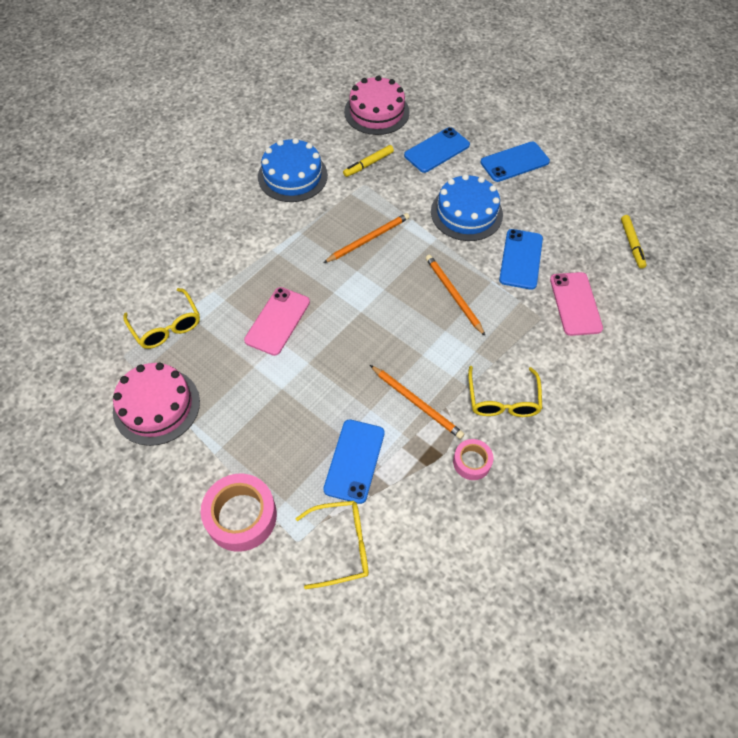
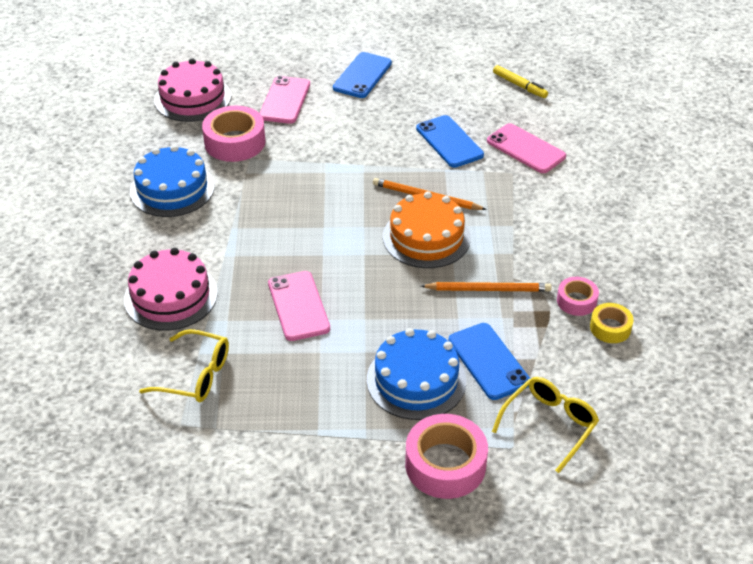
camera: 40 degrees left, 15 degrees down
(156, 406) = (265, 440): pink cake -> pink cake (171, 296)
(368, 164) = (235, 142): yellow marker -> pink tape
(368, 239) = (305, 198): orange pencil -> none
(418, 328) = (426, 237): none -> orange cake
(437, 150) = (285, 100): blue phone -> pink phone
(466, 213) = (366, 133): blue cake -> blue cake (416, 380)
(473, 504) = (610, 328): none -> yellow tape
(503, 400) = (550, 246): yellow glasses -> none

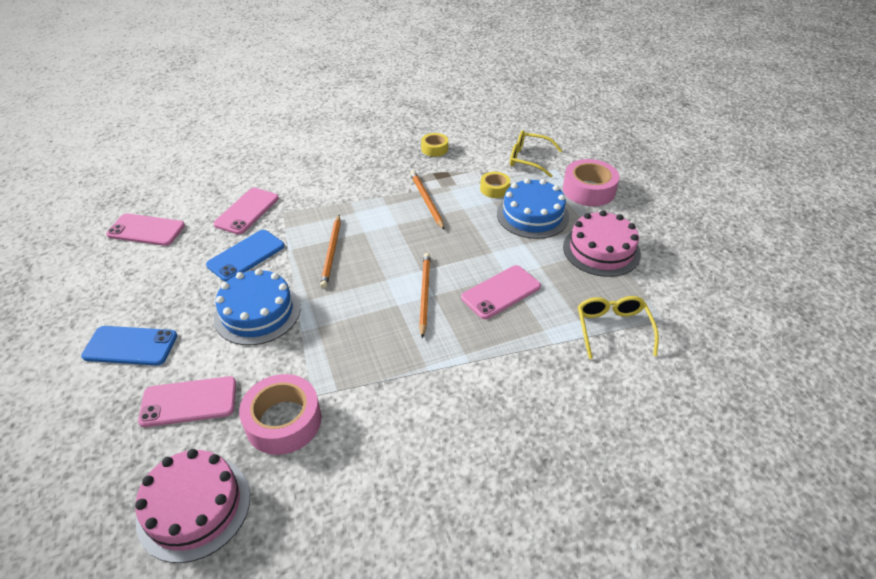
camera: 110 degrees left, 0 degrees up
(171, 296) = (541, 382): pink cake -> pink cake (601, 250)
(172, 189) = (387, 449): blue cake -> blue cake (257, 312)
(328, 249) = (424, 294): none -> orange pencil
(426, 237) = (383, 241): orange cake -> none
(488, 361) = (494, 189): blue phone -> yellow tape
(519, 86) = (146, 230): yellow marker -> pink phone
(576, 301) = (417, 164): pink tape -> none

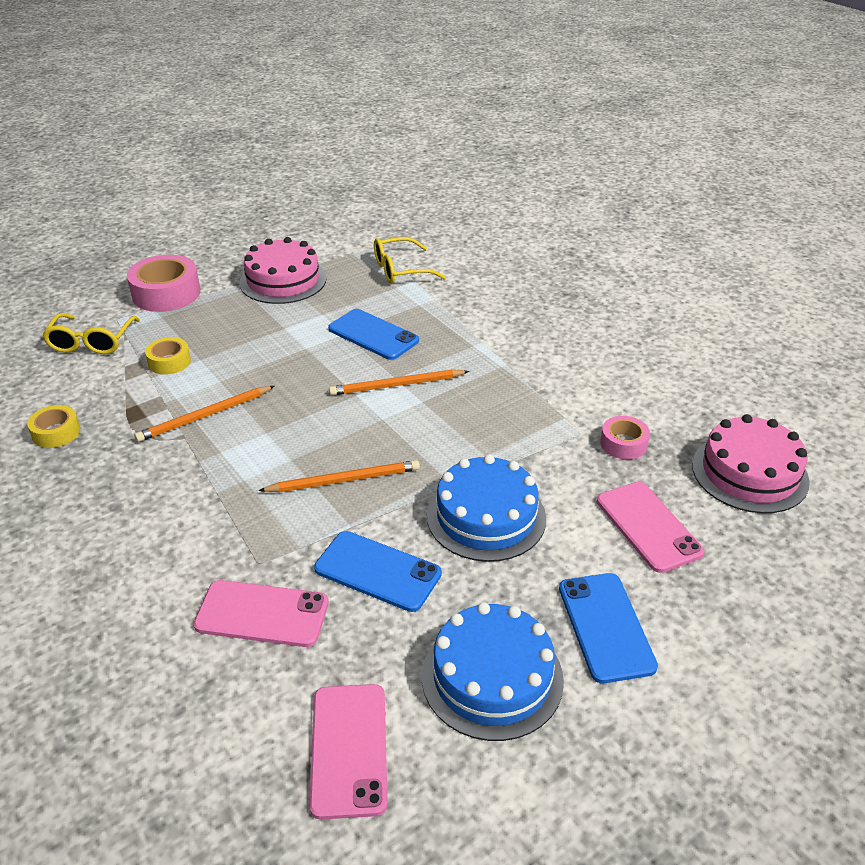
camera: 105 degrees left, 5 degrees down
(283, 421) = (623, 444): pink tape -> pink tape, size x0.56
(501, 292) = (373, 335): pink phone -> blue phone
(532, 215) = (225, 327): blue cake -> blue cake (492, 677)

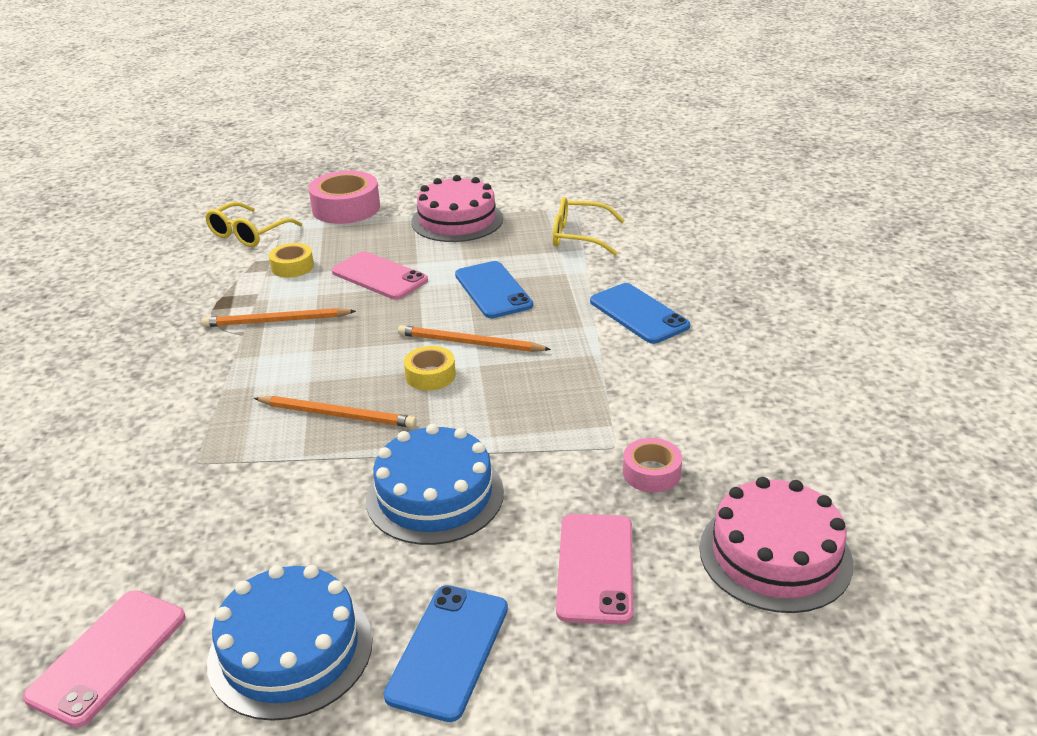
camera: 30 degrees right, 5 degrees down
(56, 432) = (152, 300): yellow tape -> yellow tape (430, 375)
(262, 614) = (157, 507): pink phone -> pink phone (379, 276)
(377, 571) = (286, 508): blue phone -> blue phone (638, 314)

